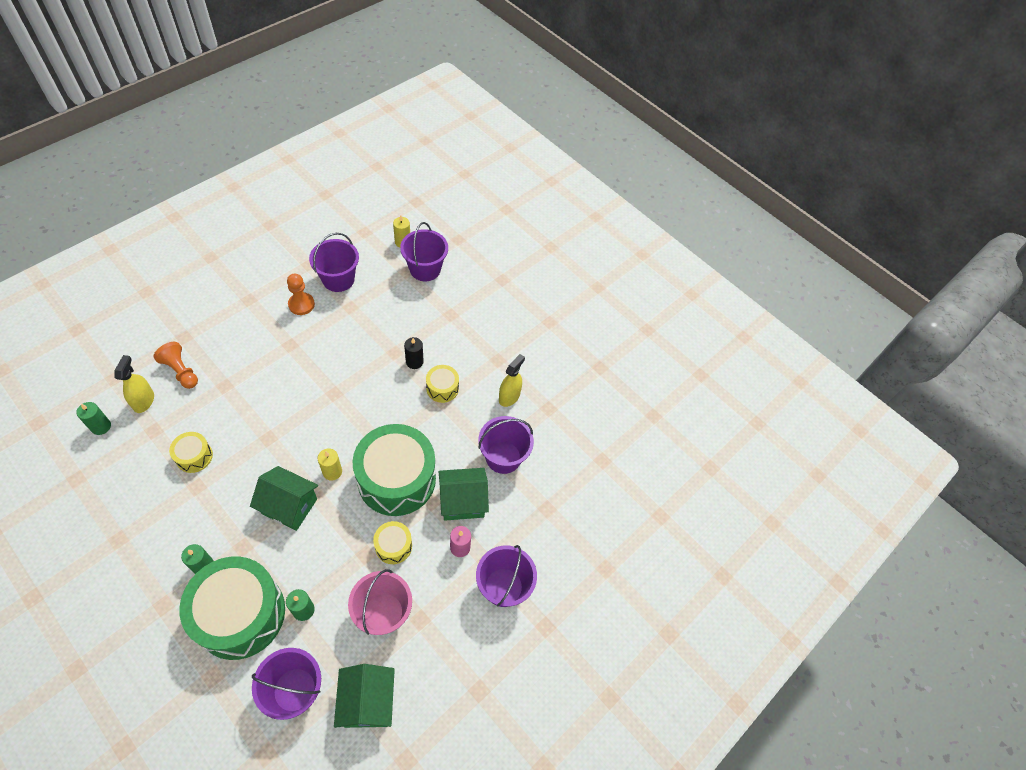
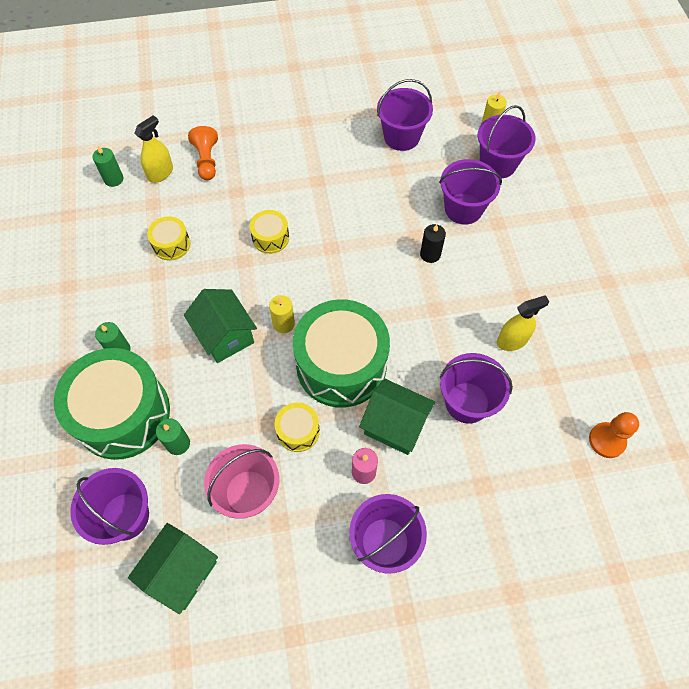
camera: 40 degrees right, 5 degrees up
(301, 304) = (351, 146): orange pawn -> orange pawn (607, 440)
(419, 315) = (463, 209): none -> purple bucket
(442, 388) = (443, 296): yellow drum -> yellow drum (270, 238)

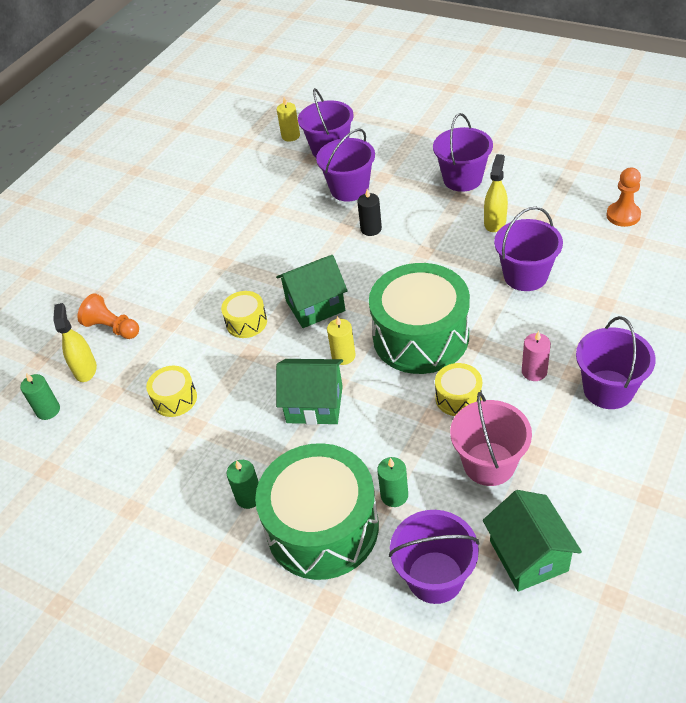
camera: 45 degrees left, 15 degrees down
(395, 425) = (508, 330): green house -> green house (315, 306)
(401, 137) = (241, 189): purple bucket -> purple bucket (462, 179)

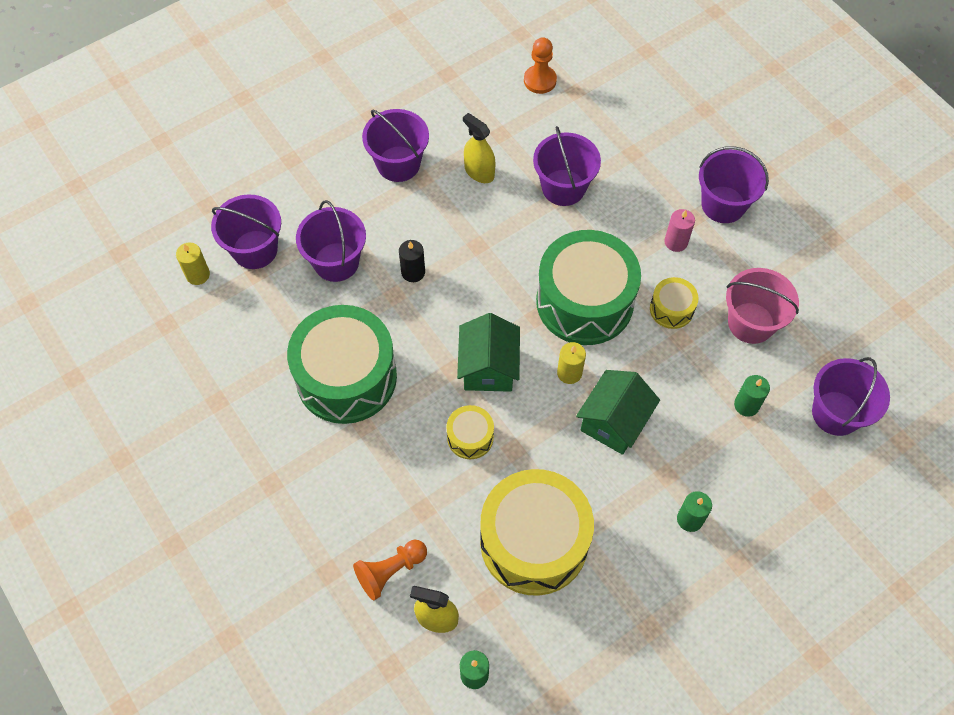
camera: 70 degrees left, 15 degrees up
(175, 399) = (534, 542): yellow drum -> yellow drum, size x2.22
(322, 527) = (751, 473): green drum -> green drum (346, 377)
(528, 555) = (846, 342): green house -> none

